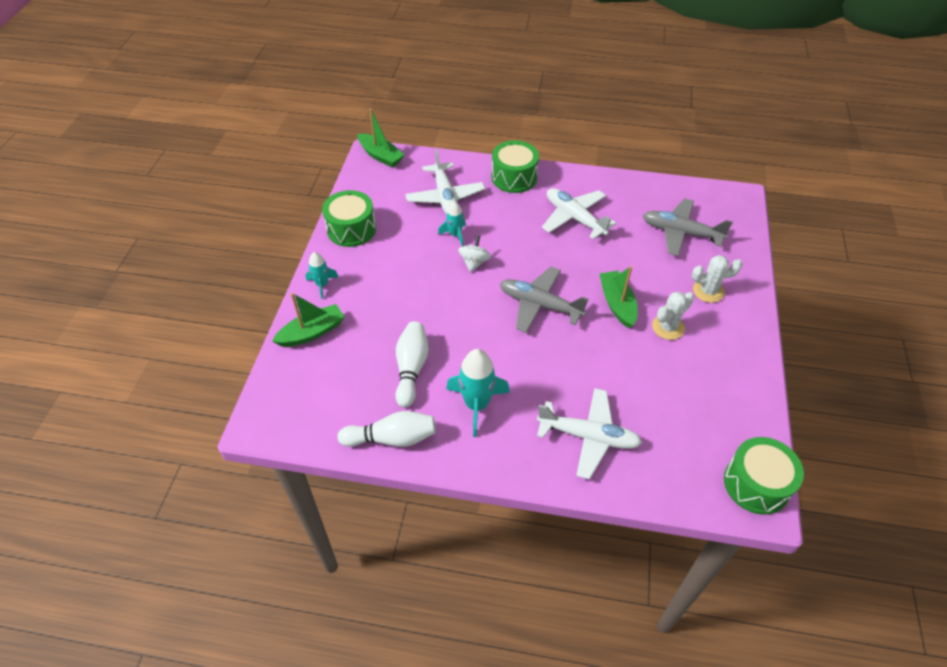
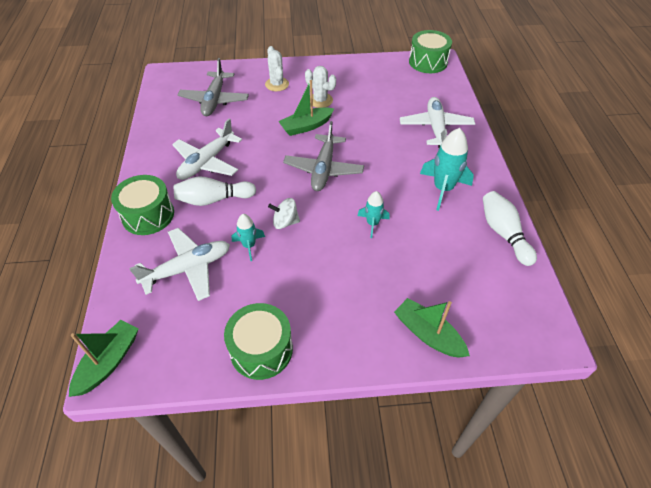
camera: 105 degrees left, 0 degrees up
(322, 285) = (359, 349): turquoise rocket -> turquoise rocket (372, 223)
(411, 369) = (430, 238): white bowling pin -> white bowling pin (213, 199)

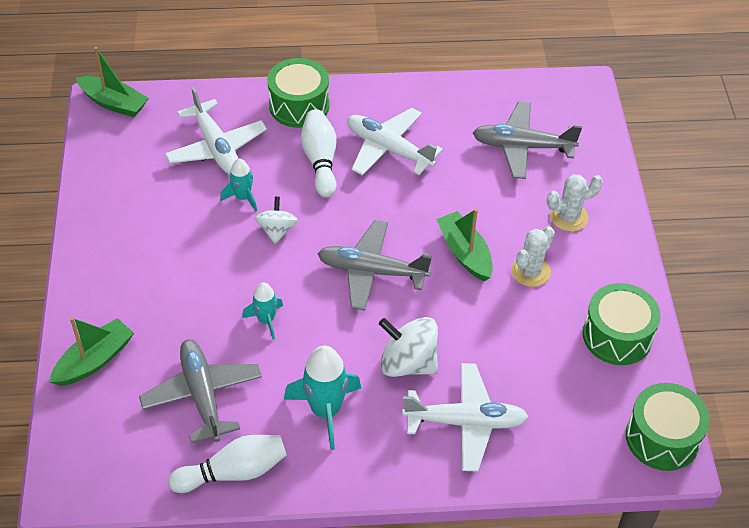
camera: 90 degrees right, 0 degrees up
(261, 349) = (104, 213): green drum -> green drum (617, 336)
(397, 151) = (408, 363): none -> white spinning top
(445, 256) = (202, 395): none -> grey plane

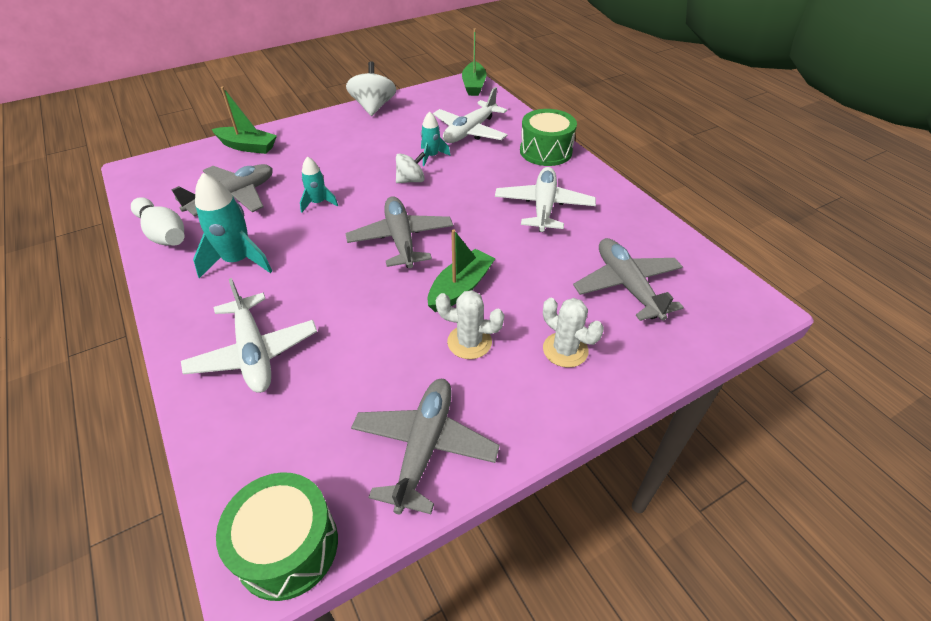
camera: 65 degrees right, 5 degrees down
(320, 161) = (498, 178): white bowling pin -> none
(408, 363) = (309, 292): white spinning top -> white spinning top (373, 107)
(617, 336) = (424, 447): green drum -> grey plane

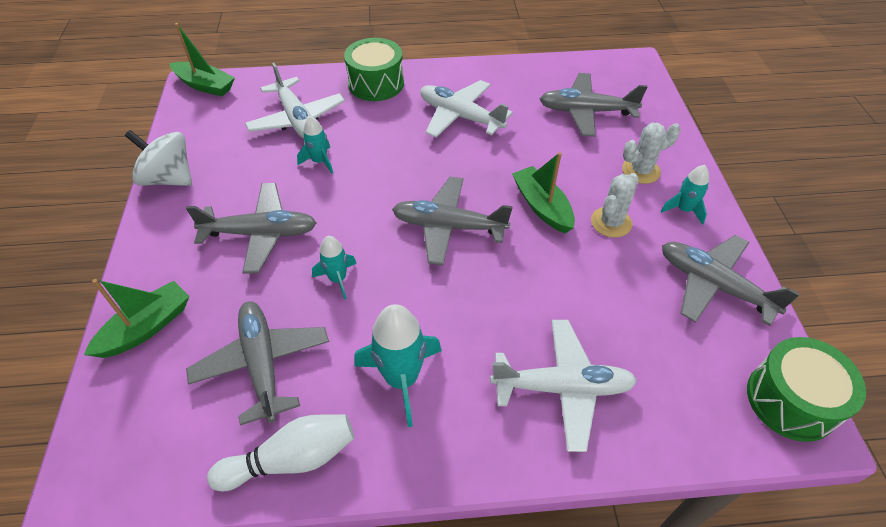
camera: 65 degrees left, 5 degrees up
(344, 157) = (261, 233): none -> grey plane
(411, 180) = (352, 190): white spinning top -> none
(527, 400) = (684, 210): none -> turquoise rocket

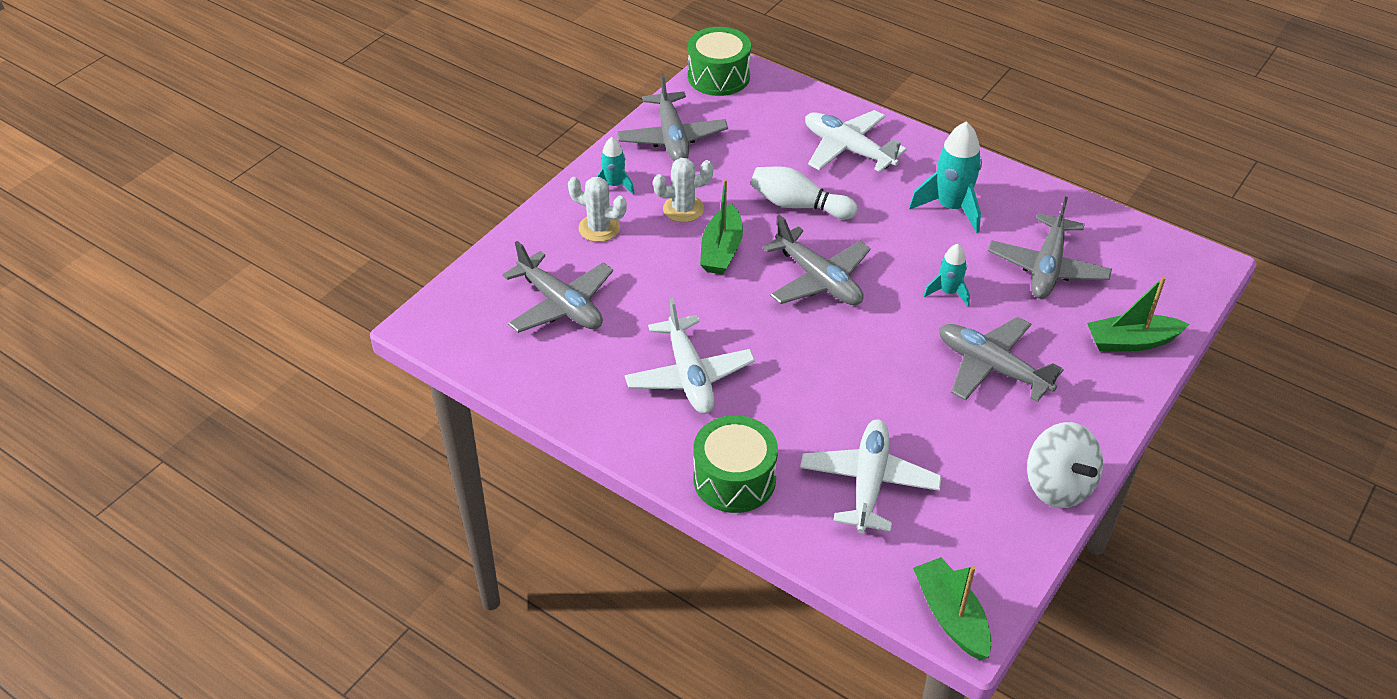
camera: 140 degrees left, 5 degrees down
(292, 459) = (1056, 208): white bowling pin -> white bowling pin (798, 205)
(320, 161) = (883, 411): turquoise rocket -> none

